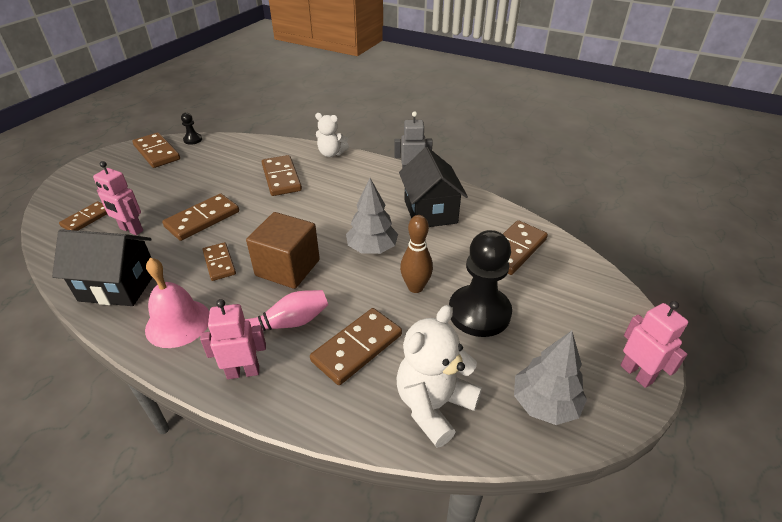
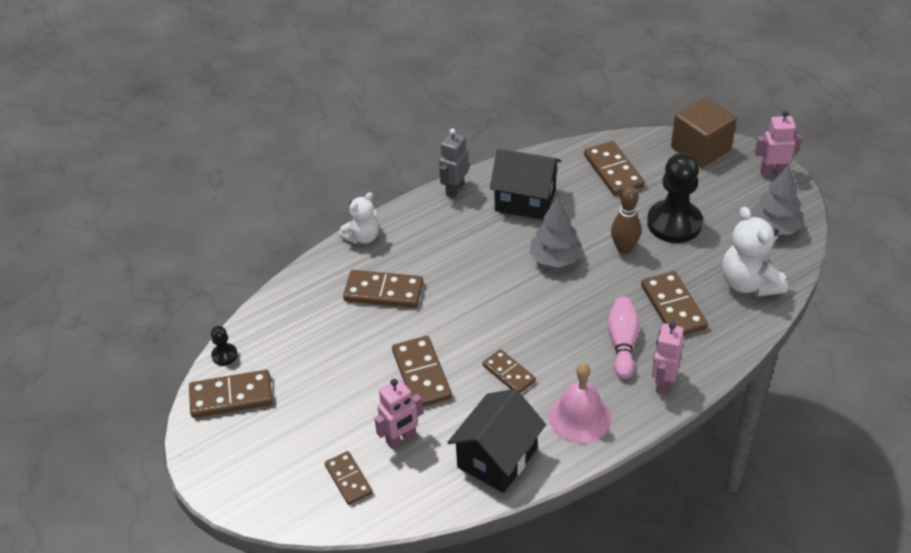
camera: 60 degrees left, 5 degrees up
(219, 263) = (508, 373): brown domino -> brown domino turned 45 degrees clockwise
(287, 268) = (547, 324): brown cube -> brown cube (700, 149)

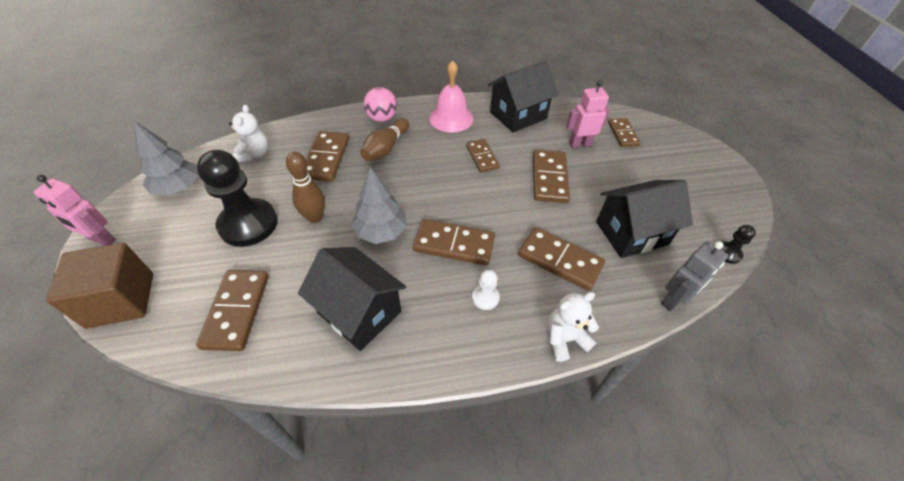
camera: 160 degrees left, 5 degrees up
(231, 397) = (716, 214): brown domino -> brown domino (454, 244)
(321, 342) = (631, 233): none -> black house
(435, 242) = (485, 298): none -> white pawn
(454, 190) = (427, 365): grey robot -> grey robot (673, 300)
(622, 343) = (386, 148): pink bowling pin -> brown bowling pin
(663, 383) = (382, 118): pink robot -> pink ball
(749, 283) = (254, 154): white teddy bear -> white teddy bear, size x0.65

